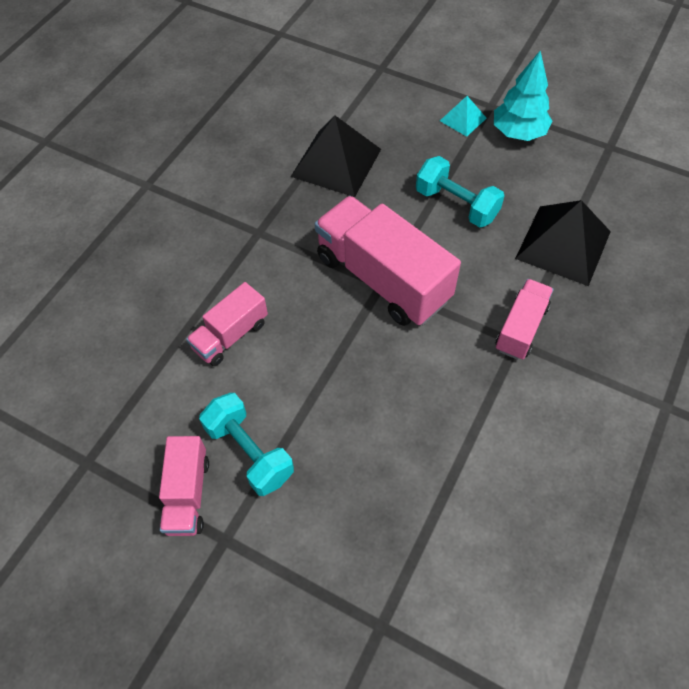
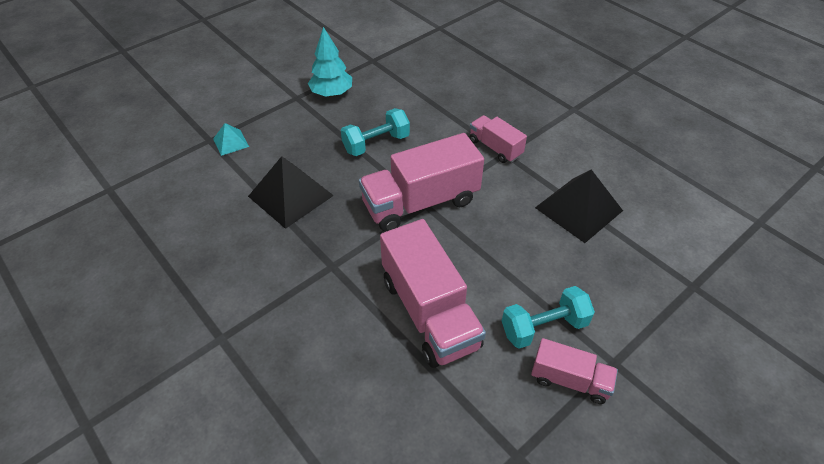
camera: 70 degrees left, 10 degrees down
(230, 335) = (429, 312): pink truck -> pink truck, size x1.85
(463, 119) = (299, 115): turquoise pyramid -> turquoise pyramid (231, 142)
(563, 244) = (439, 107): black pyramid -> black pyramid (578, 209)

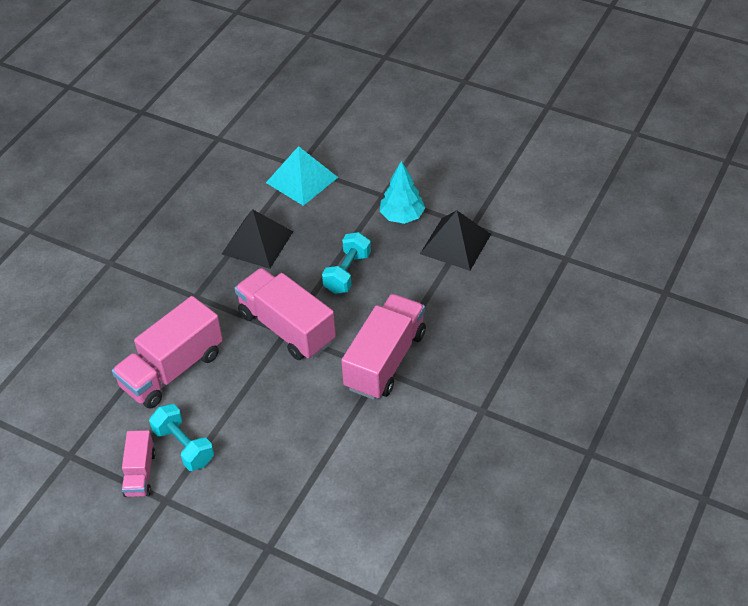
camera: 70 degrees right, 0 degrees up
(231, 142) = (301, 180): turquoise pyramid -> turquoise pyramid, size x1.97
(376, 144) = (347, 273): turquoise dumbbell -> turquoise dumbbell turned 75 degrees clockwise
(495, 148) = (385, 360): pink truck -> pink truck, size x1.85
(578, 209) = (329, 443): black pyramid -> black pyramid (455, 243)

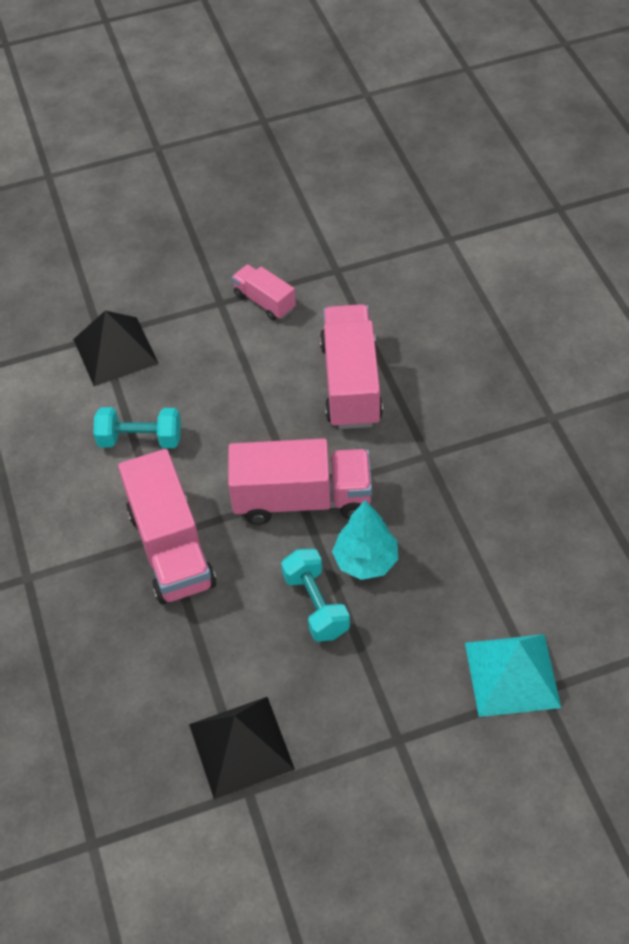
camera: 135 degrees right, 5 degrees up
(184, 446) = (257, 343): turquoise dumbbell -> turquoise dumbbell (140, 439)
(257, 242) = (449, 557): black pyramid -> black pyramid (115, 351)
(402, 216) = (341, 729): turquoise tree -> turquoise tree (365, 561)

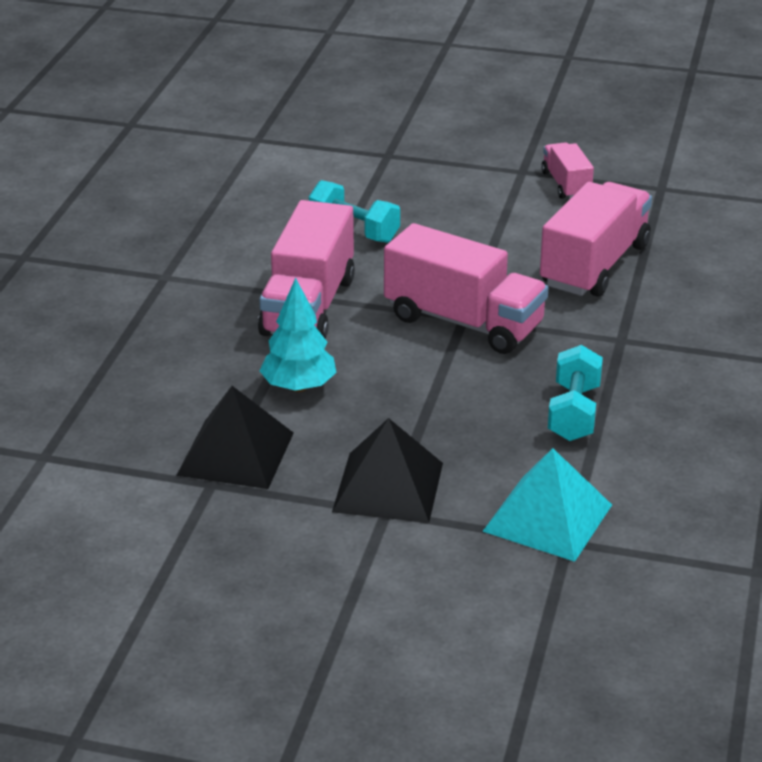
camera: 30 degrees right, 20 degrees down
(115, 351) = (391, 168): black pyramid -> black pyramid (388, 487)
(316, 605) = (402, 394): turquoise dumbbell -> turquoise dumbbell (573, 413)
(365, 561) = (482, 384): turquoise tree -> turquoise tree (298, 387)

